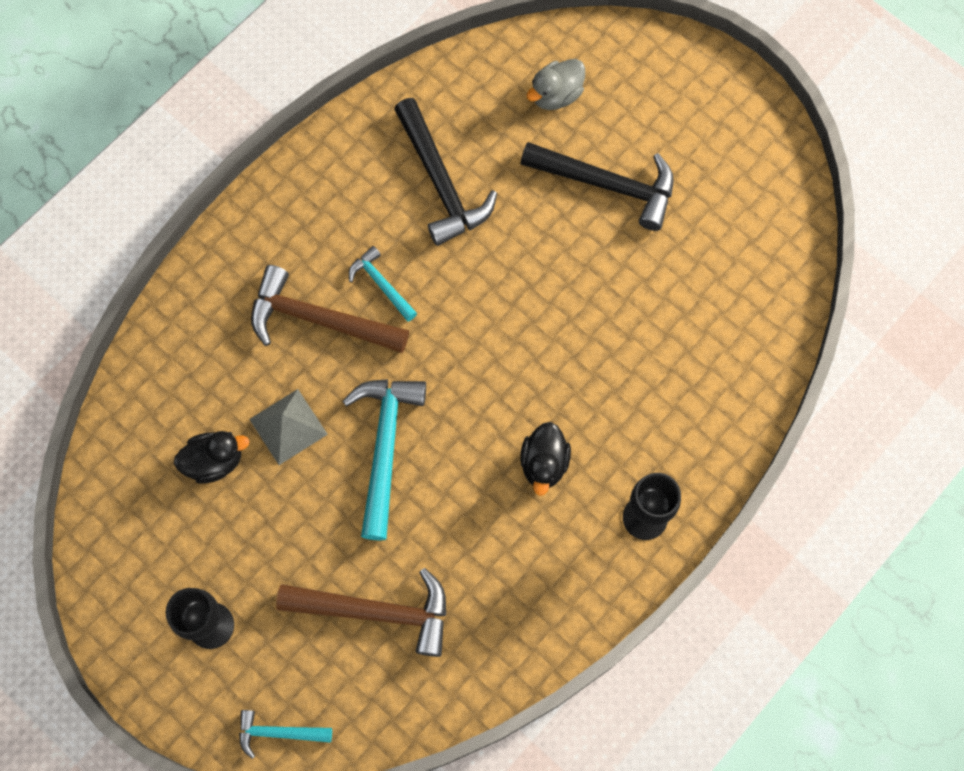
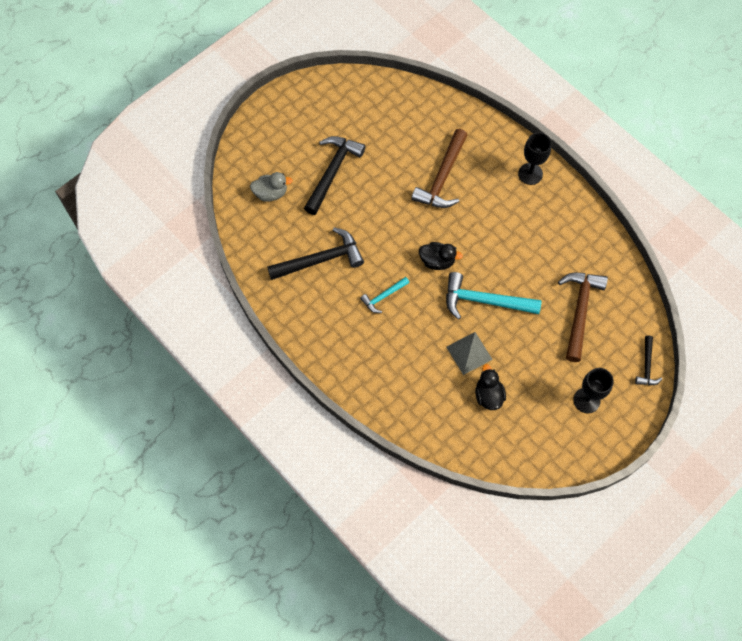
camera: 85 degrees left, 5 degrees down
(278, 732) = (647, 366): turquoise hammer -> black hammer
(318, 319) = (403, 333): brown hammer -> brown hammer (442, 178)
(544, 463) = (498, 220): black duck -> black duck (437, 261)
(556, 95) = (271, 193): grey duck -> grey duck turned 60 degrees counterclockwise

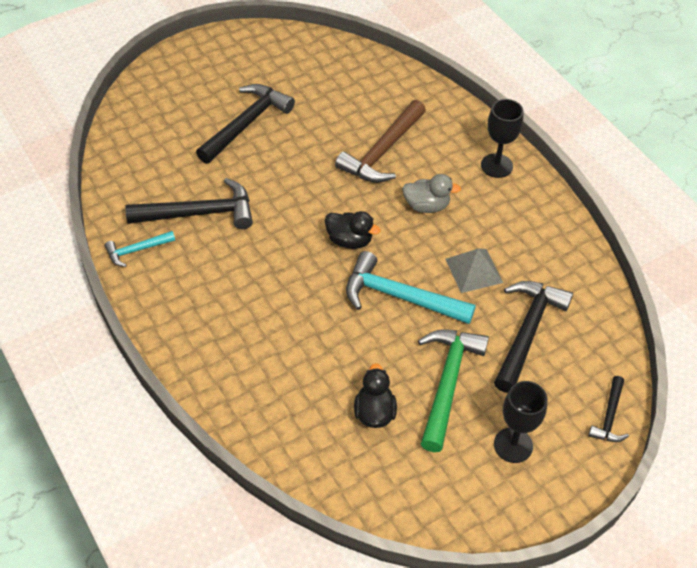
camera: 10 degrees right, 15 degrees down
(271, 193) = (163, 133): grey duck -> grey duck (426, 206)
(383, 297) = (266, 268): turquoise hammer -> turquoise hammer (136, 250)
(469, 353) = (361, 355): grey pyramid -> grey pyramid (474, 270)
(533, 362) = (447, 383): none -> green hammer
(579, 311) = (527, 331): brown hammer -> black hammer

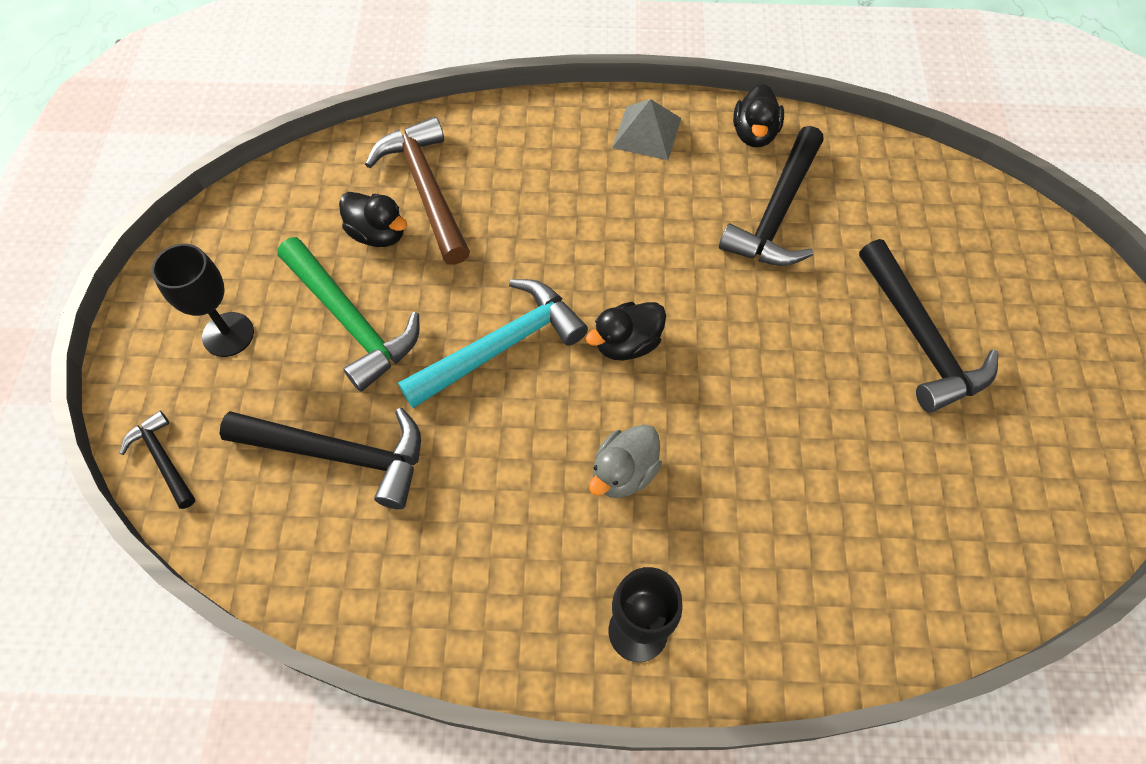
camera: 125 degrees right, 10 degrees up
(136, 250) = (754, 134): turquoise hammer -> black duck
(382, 152) = (765, 480): brown hammer -> brown hammer (426, 189)
(474, 270) = (475, 457): grey pyramid -> grey pyramid (646, 132)
(527, 331) = (340, 454): black hammer -> black hammer turned 45 degrees counterclockwise

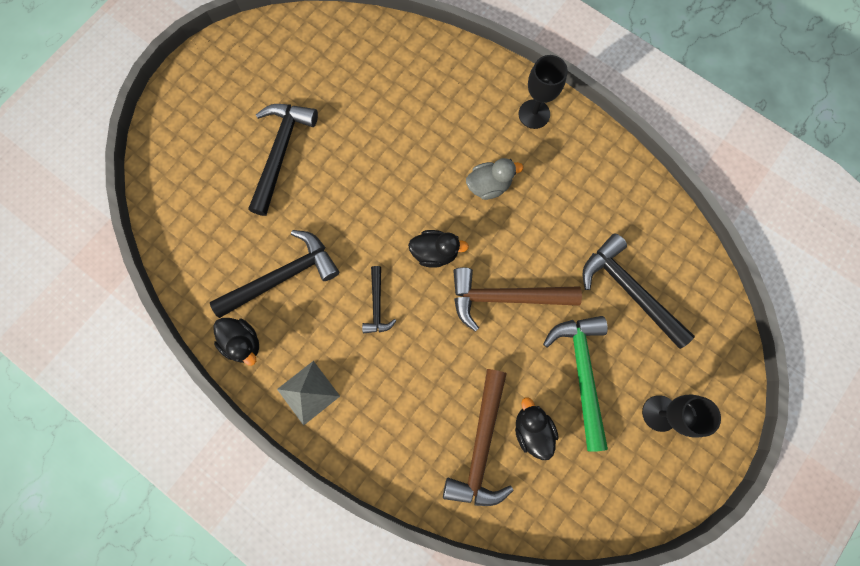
camera: 145 degrees left, 15 degrees up
(163, 459) = (727, 351): black hammer -> black hammer (377, 305)
(501, 346) = (504, 297): turquoise hammer -> brown hammer
(754, 134) = (243, 342): black duck -> black duck turned 90 degrees clockwise

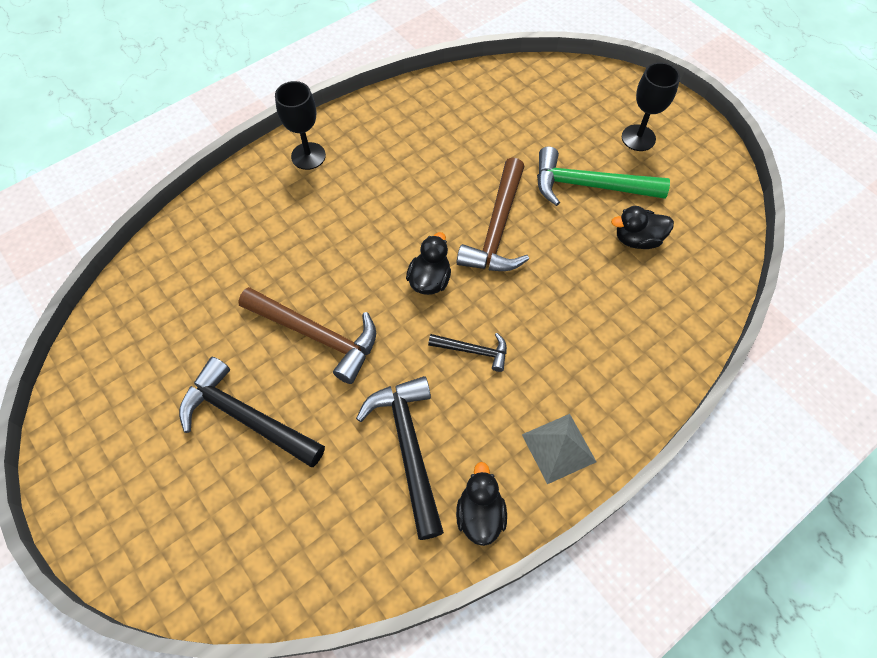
camera: 75 degrees left, 15 degrees down
(243, 342) = (480, 514): black duck -> black duck turned 60 degrees counterclockwise
(481, 446) = (647, 287): brown hammer -> brown hammer (317, 335)
(489, 185) = (371, 213): grey duck -> none
(628, 290) = (517, 129): black hammer -> none

